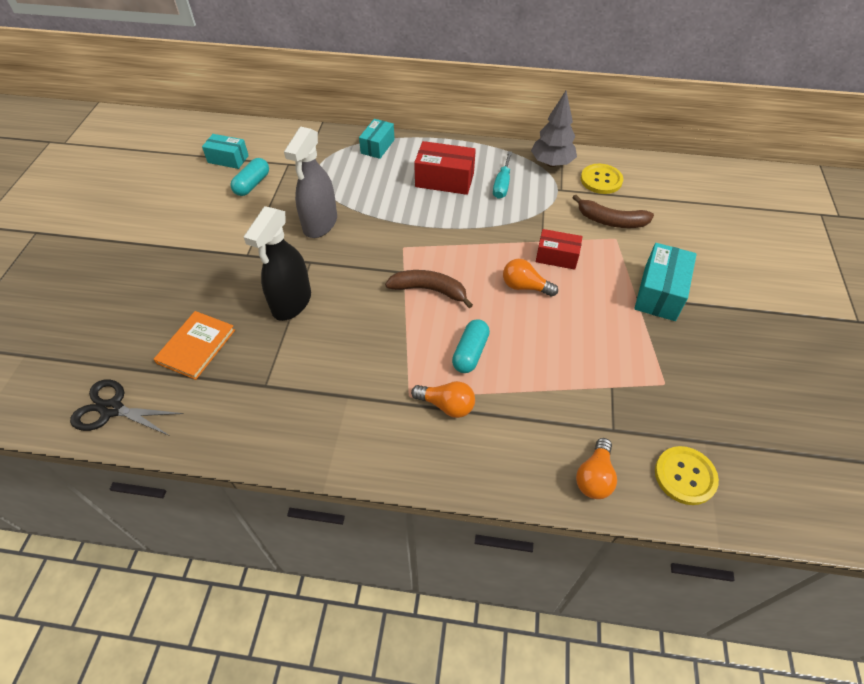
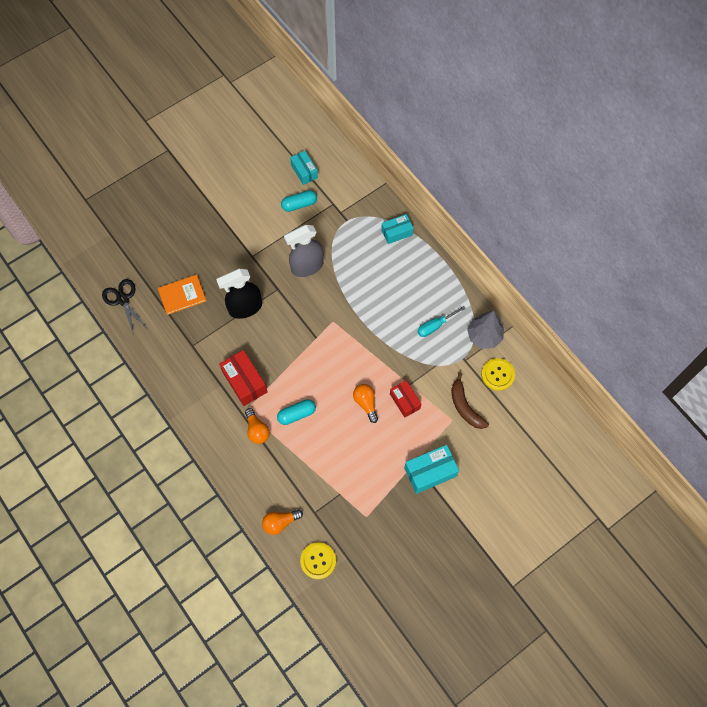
camera: 45 degrees right, 15 degrees up
(429, 290) = (316, 361): brown banana -> none
(444, 180) = (406, 293): red box -> red box (244, 382)

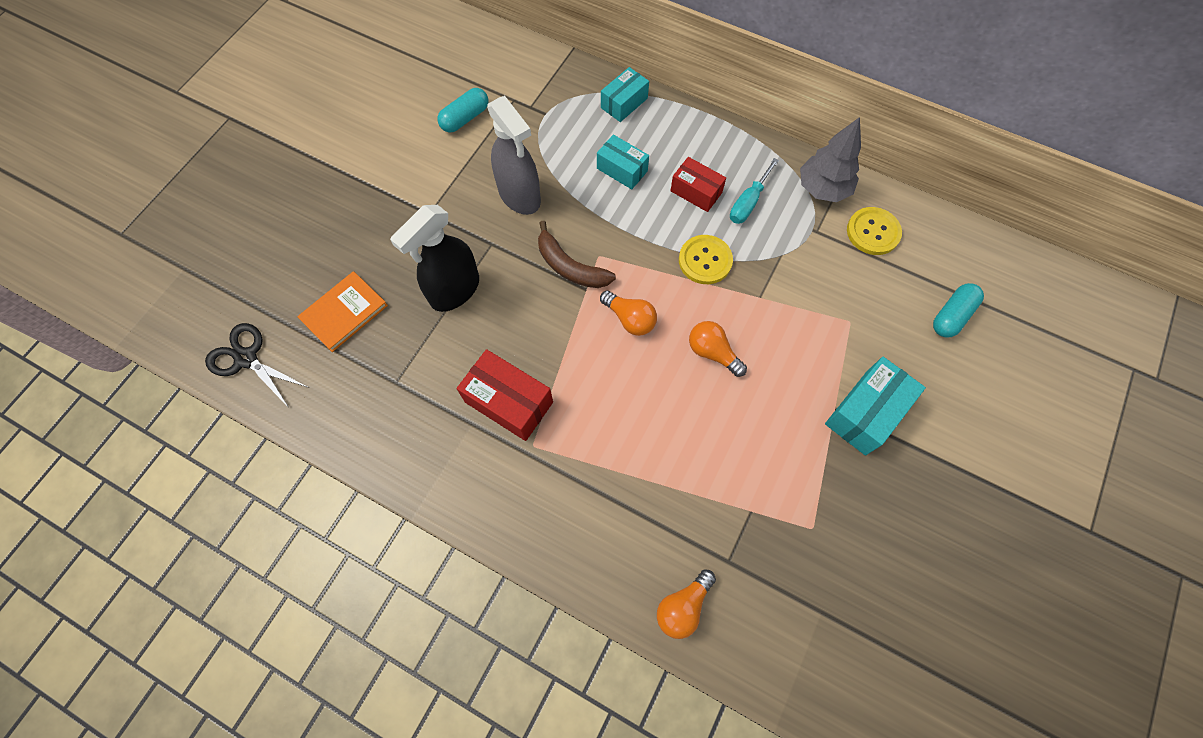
camera: 25 degrees left, 0 degrees up
(257, 430) = (567, 470): orange light bulb -> orange light bulb (630, 319)
(296, 414) = (617, 416): turquoise capsule -> turquoise capsule (951, 316)
(304, 171) = (450, 74): turquoise box -> turquoise box (622, 170)
(307, 266) = (519, 196): grey spray bottle -> grey spray bottle turned 75 degrees counterclockwise
(318, 561) = (779, 642): yellow button -> yellow button (705, 260)
(404, 401) = (767, 324): red box -> red box (696, 192)
(465, 407) = (856, 295): brown banana -> brown banana (570, 267)

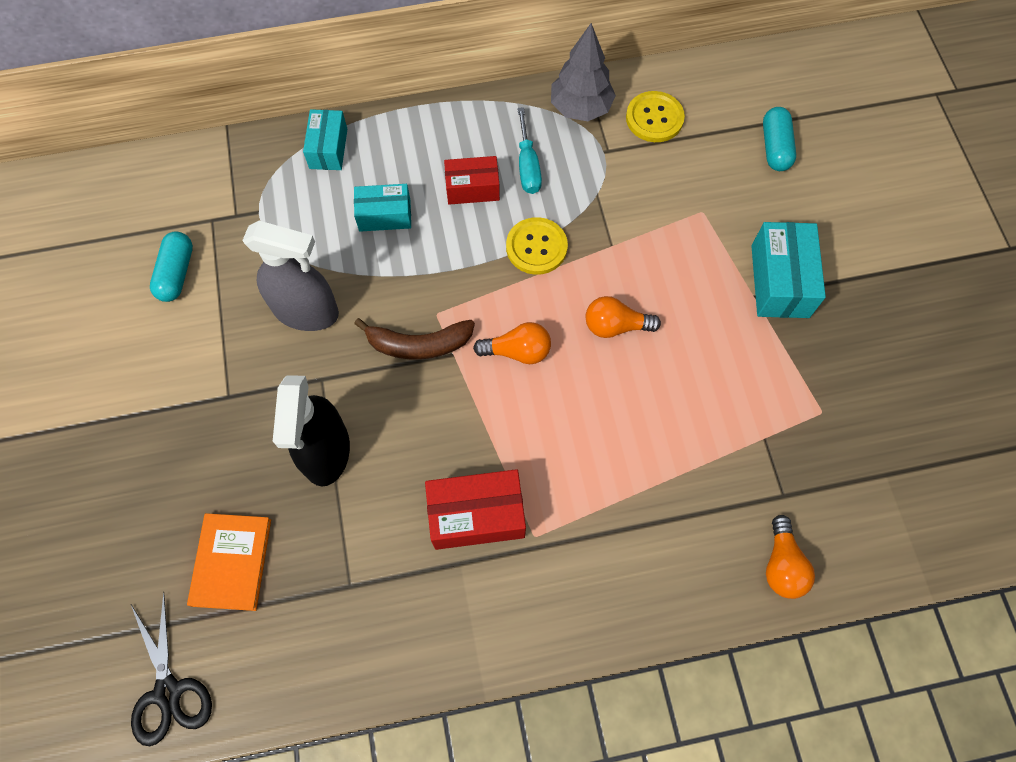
camera: 40 degrees left, 0 degrees up
(246, 358) = (168, 691): black scissors -> black scissors turned 105 degrees counterclockwise

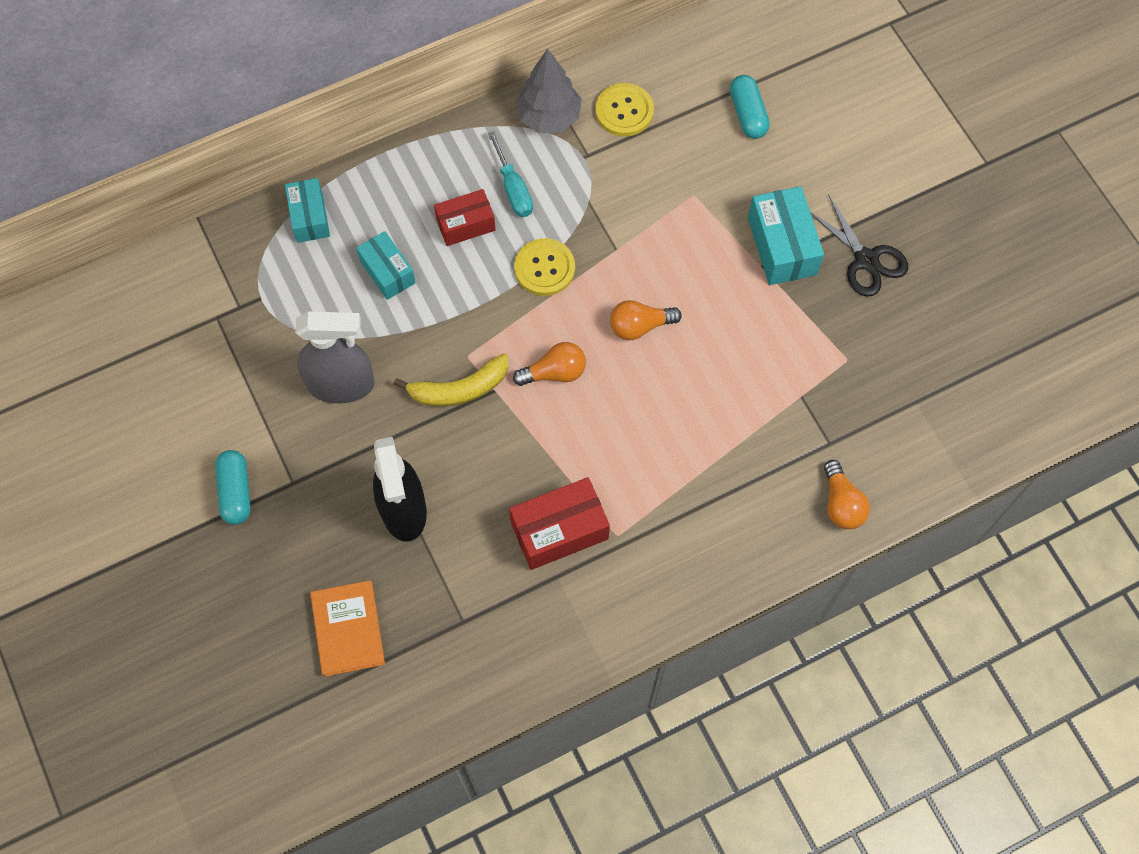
camera: 15 degrees left, 0 degrees up
(168, 691) = (328, 752): black scissors -> black scissors (866, 260)
(176, 273) = (200, 378): turquoise capsule -> turquoise capsule (235, 492)
(384, 215) = (387, 272): turquoise box -> turquoise box turned 75 degrees clockwise
(418, 344) = (459, 389): brown banana -> yellow banana

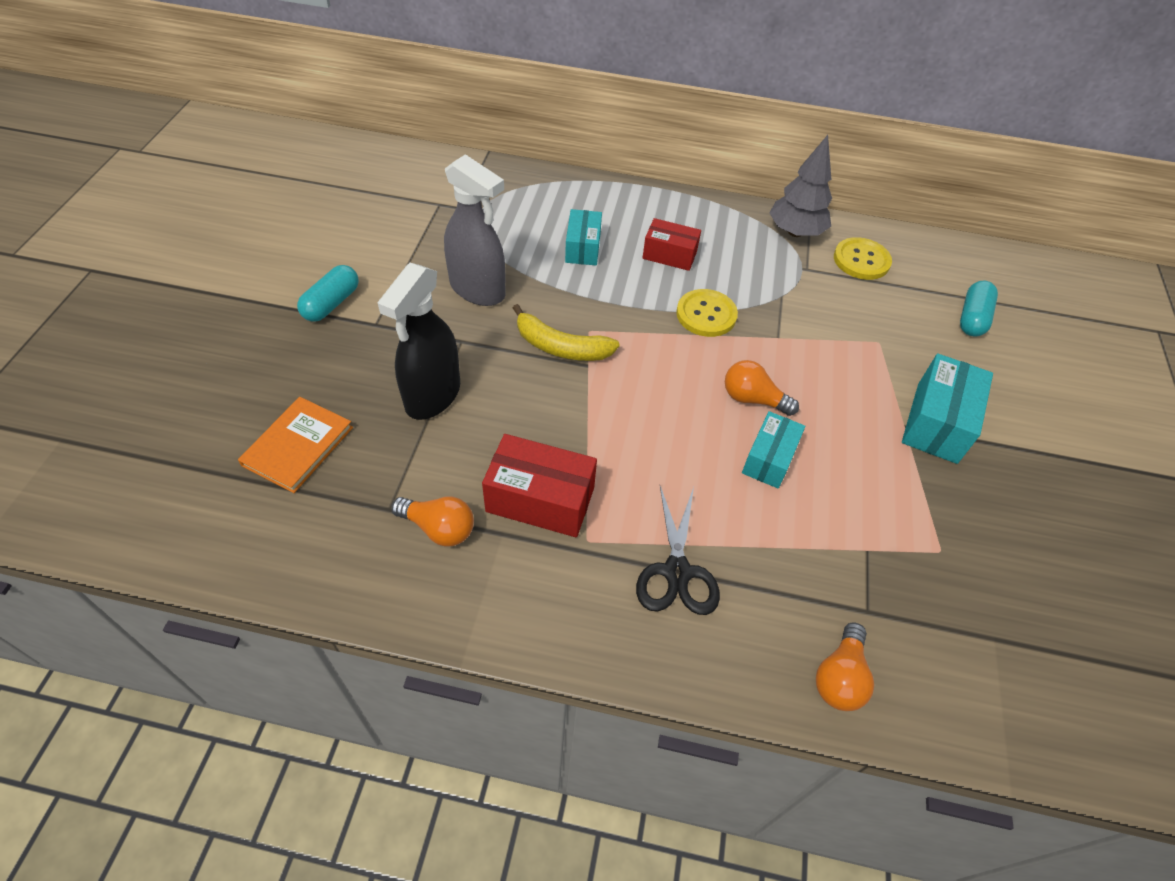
camera: 35 degrees right, 15 degrees down
(309, 217) = (561, 190): turquoise box -> turquoise box (769, 459)
(513, 188) = (727, 255): turquoise screwdriver -> none
(555, 372) = (649, 385): orange light bulb -> orange light bulb (439, 528)
(866, 260) = (1018, 483): black scissors -> black scissors (676, 571)

